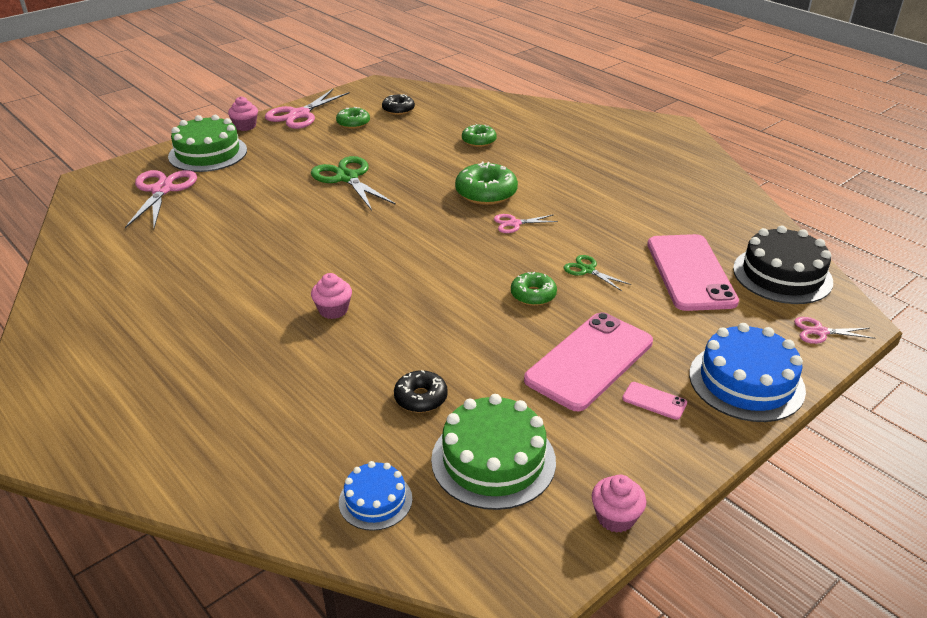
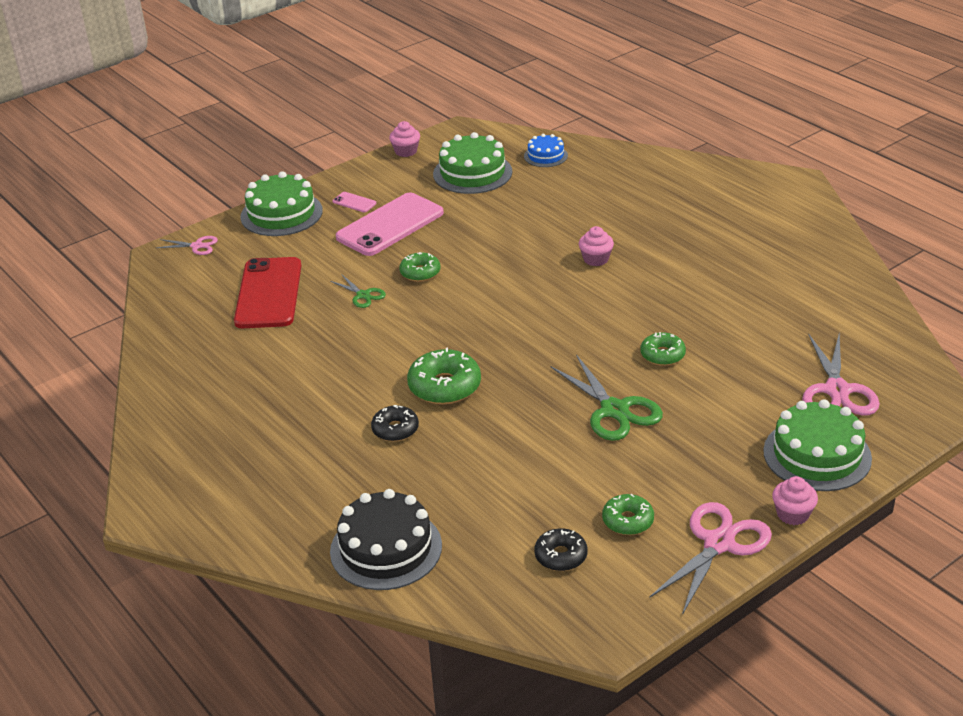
camera: 175 degrees left, 0 degrees up
(421, 398) = (519, 202): black donut -> black donut (395, 429)
(479, 141) = (441, 479): green donut -> green donut (662, 355)
(514, 223) = (420, 345): pink scissors -> none
(690, 272) = (268, 293): pink phone -> red phone
(746, 382) = (281, 214): blue cake -> green cake
(782, 275) = (186, 291): black cake -> black cake (386, 548)

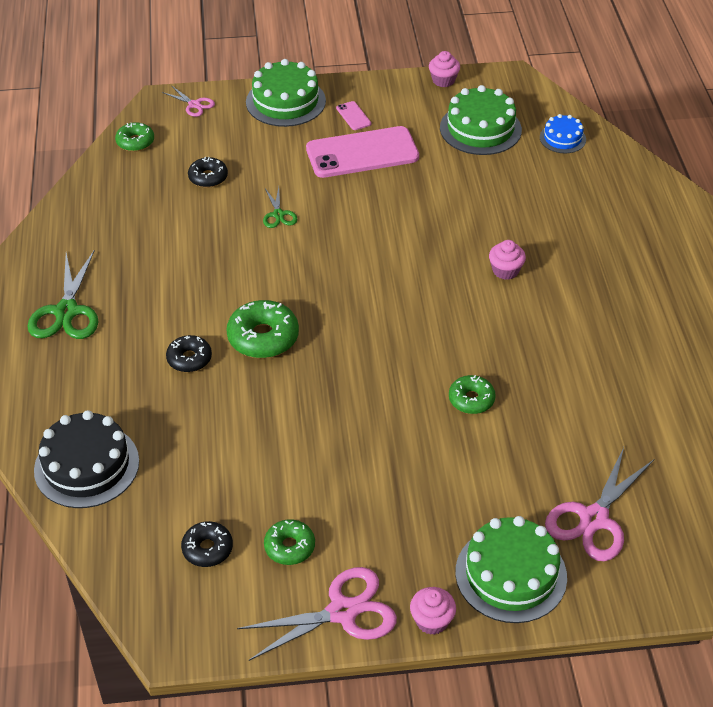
camera: 30 degrees right, 10 degrees up
(268, 293) = (208, 177): red phone -> black donut
(420, 273) = (344, 213): green donut -> green donut (135, 142)
(614, 410) = (378, 433): green scissors -> green scissors (66, 311)

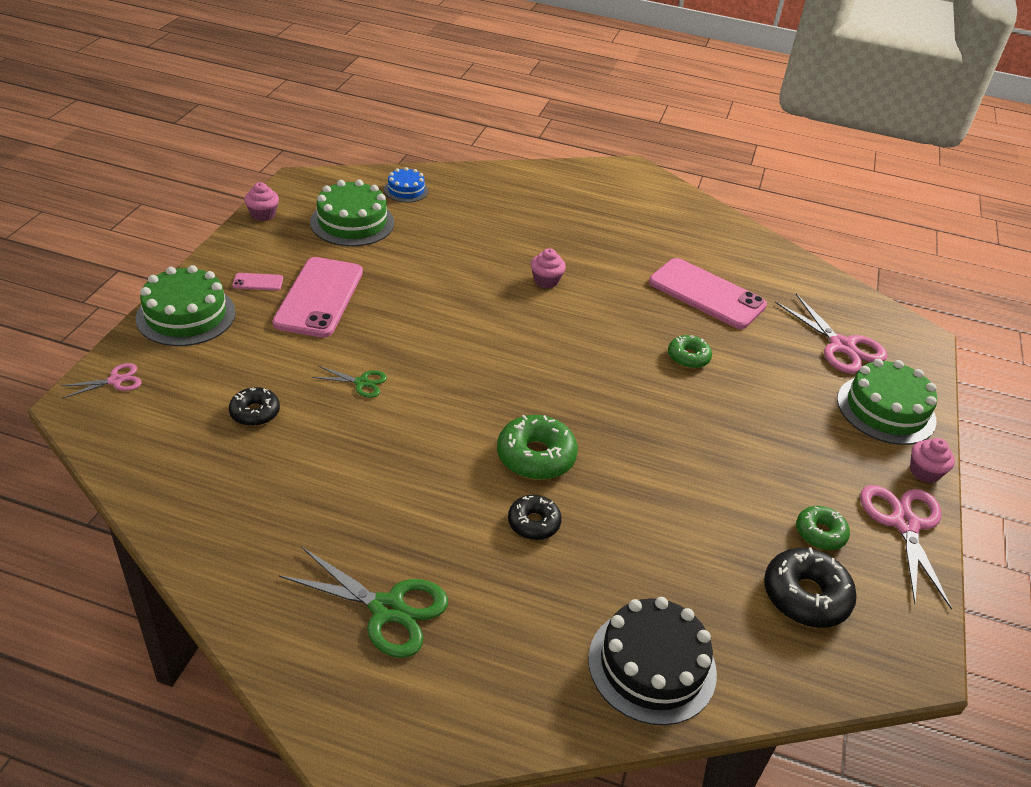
camera: 70 degrees left, 5 degrees down
(135, 142) = (131, 450): green donut -> none
(207, 549) = (805, 596): black donut -> black donut, size x1.61
(590, 389) = (706, 294): none -> pink phone

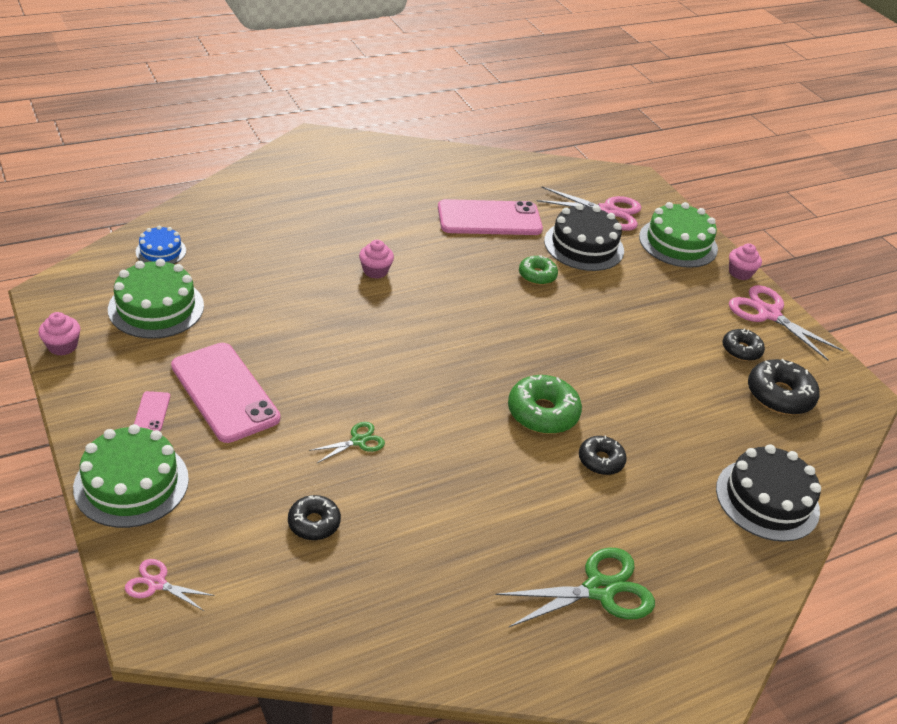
camera: 45 degrees left, 0 degrees up
(115, 381) = (157, 584): pink scissors -> pink scissors turned 90 degrees counterclockwise
(258, 282) = (152, 412): pink phone -> pink phone turned 45 degrees counterclockwise
(772, 359) = (584, 246): none -> black cake
(820, 533) = (741, 350): green donut -> black donut

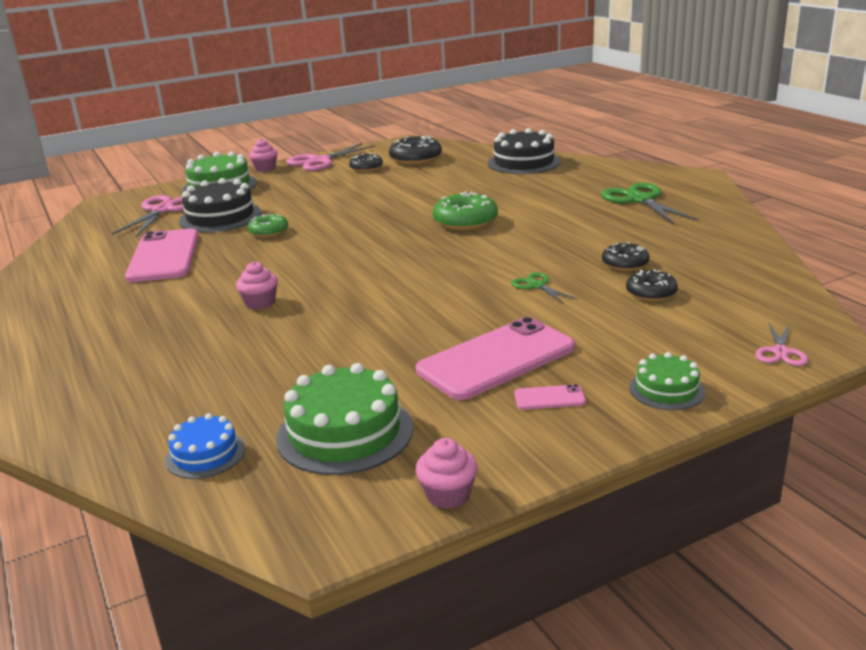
camera: 85 degrees left, 15 degrees down
(131, 483) = (666, 389): green cake -> green cake, size x0.56
(600, 460) = (511, 203): black donut -> black donut (625, 264)

